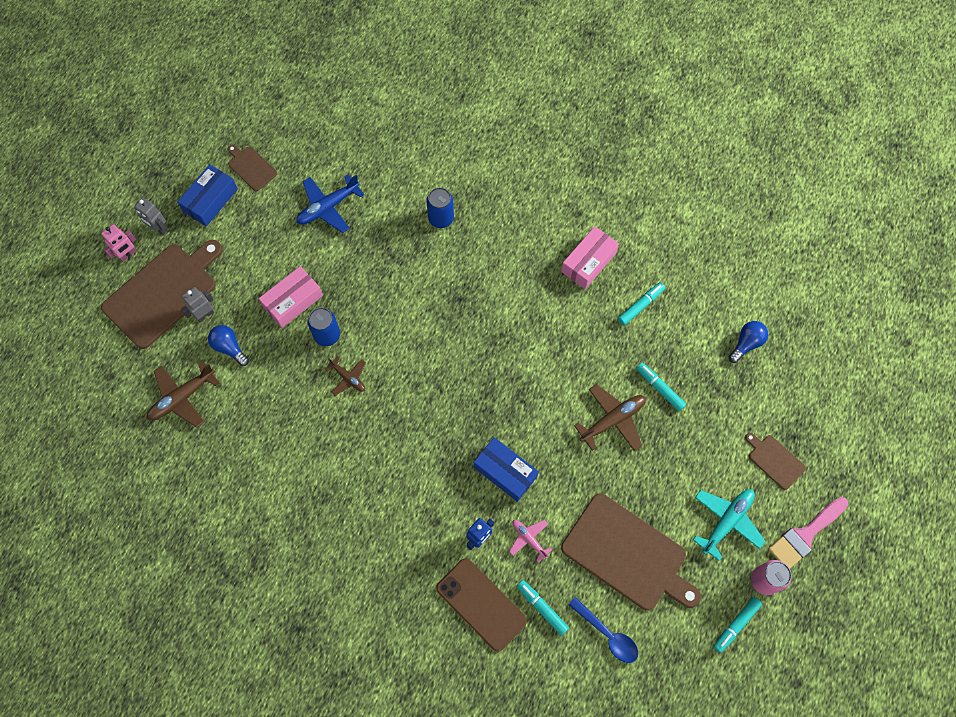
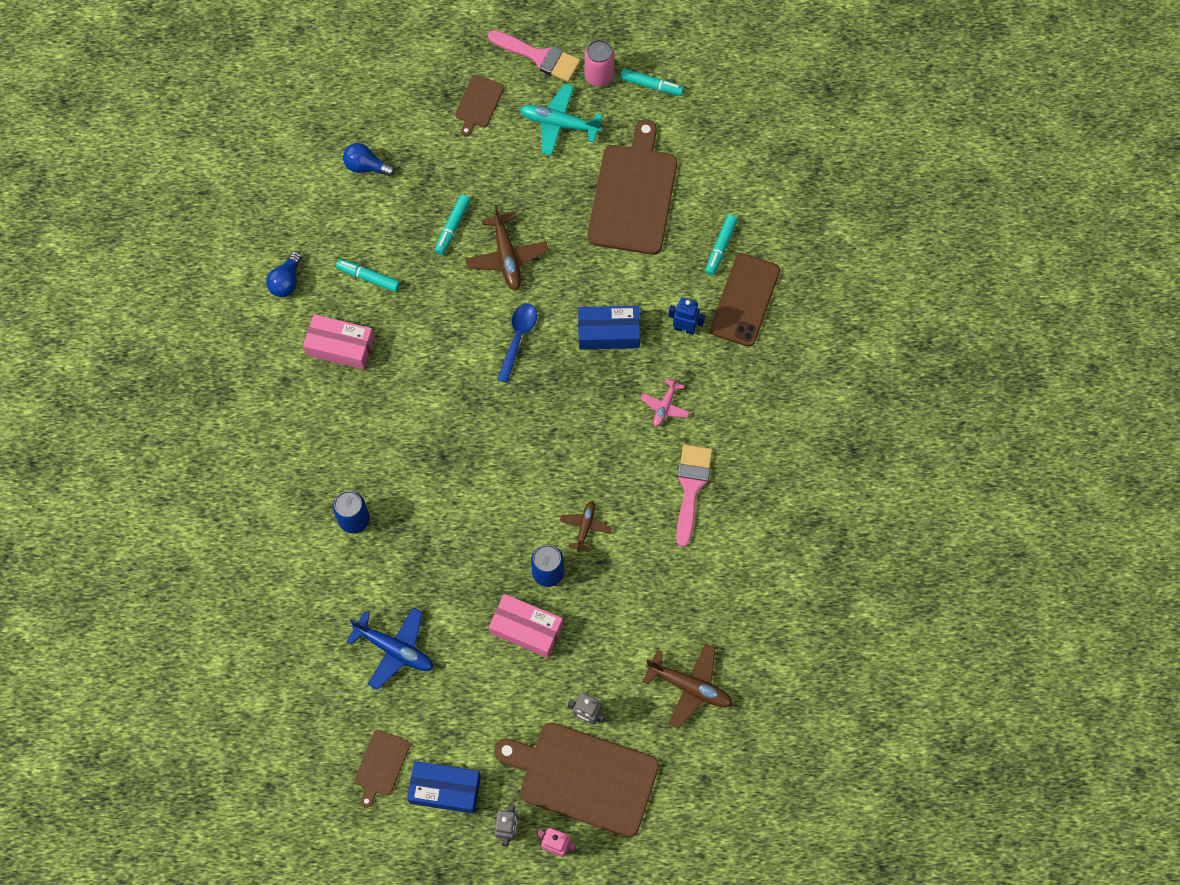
camera: 115 degrees left, 0 degrees up
(229, 347) = (611, 668): blue light bulb -> blue light bulb (286, 281)
(337, 475) = (691, 487): none -> pink brush
(505, 472) = (608, 332): blue box -> blue box turned 75 degrees clockwise
(529, 539) = (663, 284): pink plane -> pink plane (665, 406)
(607, 634) = (715, 184): blue spoon -> blue spoon (518, 338)
(612, 420) = (507, 257): brown plane -> brown plane turned 135 degrees counterclockwise

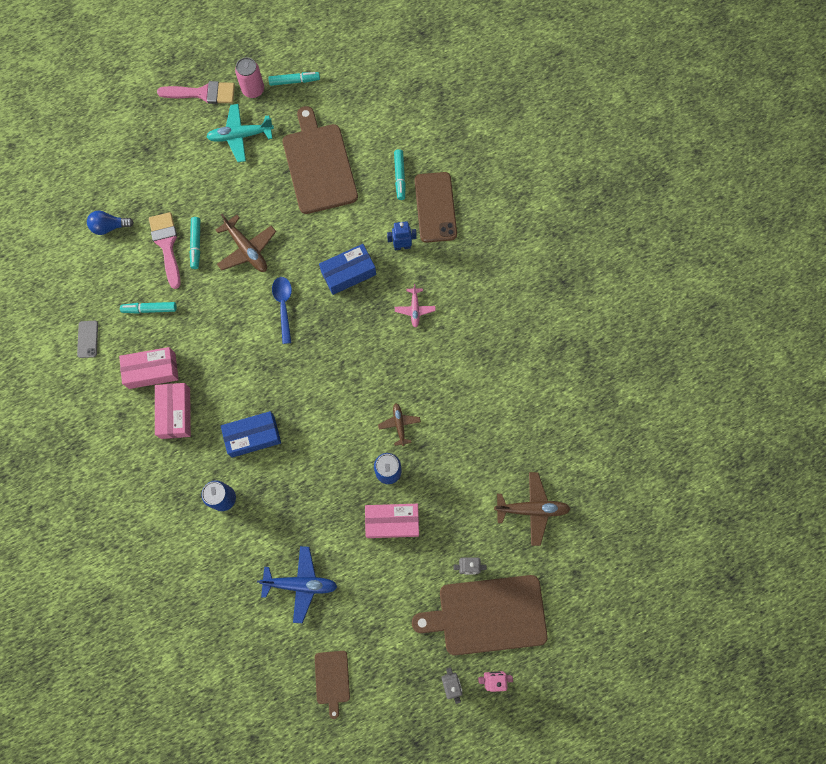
camera: 25 degrees left, 5 degrees up
(286, 281) = (87, 339): blue light bulb -> grey phone
(344, 404) = (175, 413): none -> pink box
(445, 789) = (389, 674): blue box -> blue box (253, 436)
(478, 103) = (173, 146): brown cutting board -> none
(691, 487) = (462, 360): pink brush -> pink brush (166, 245)

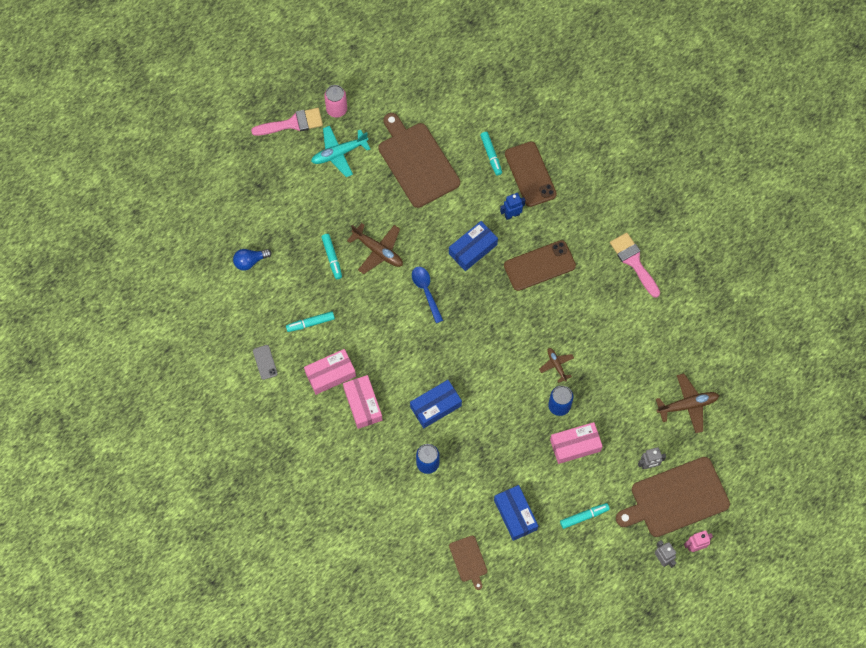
camera: 15 degrees left, 5 degrees down
(166, 245) = (306, 264): pink brush -> pink brush (633, 261)
(294, 81) = (371, 93): turquoise marker -> turquoise marker (584, 516)
(301, 584) = (515, 515): blue plane -> blue box
(332, 679) = (565, 582): brown cutting board -> brown cutting board (468, 560)
(415, 309) = (539, 266): pink plane -> brown phone

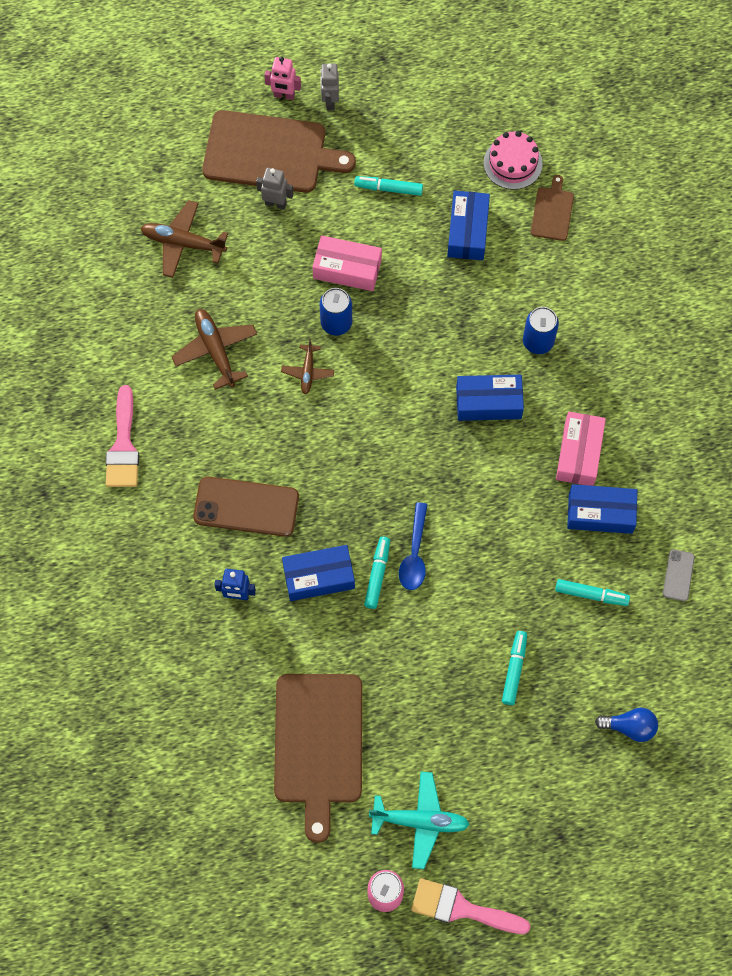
camera: 150 degrees left, 0 degrees up
(330, 374) = (600, 513): pink box -> blue box
(378, 251) = (446, 644): brown plane -> brown plane (215, 350)
(491, 155) = (210, 696): turquoise marker -> turquoise marker (377, 574)
(514, 582) = (513, 163): none -> pink cake
(530, 174) = (176, 638): brown phone -> none

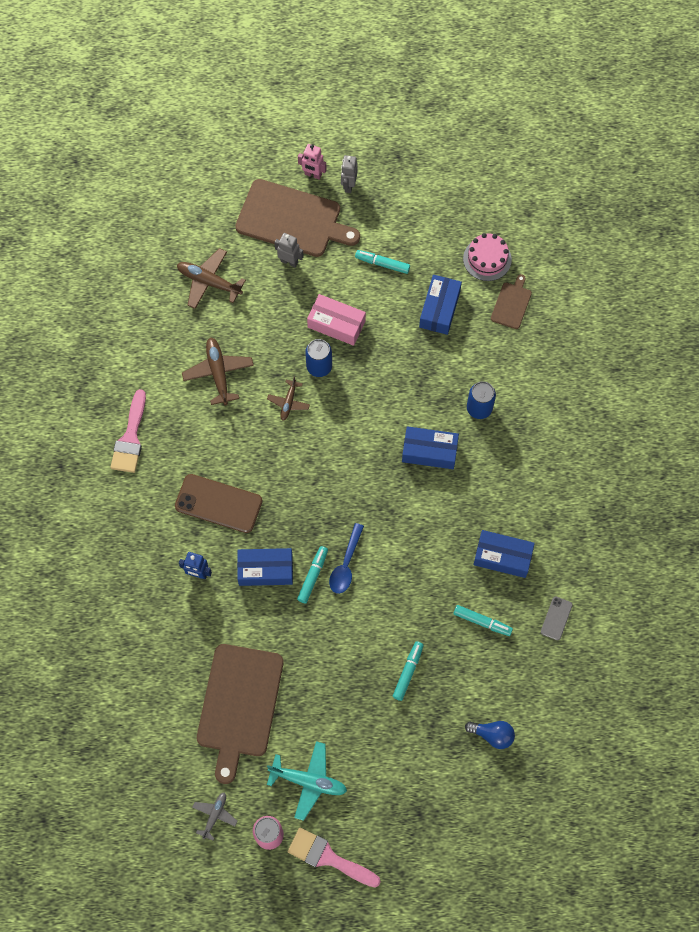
camera: 10 degrees right, 0 degrees up
(314, 882) = (214, 815): none -> grey plane
(579, 453) = (495, 505): pink box -> none

